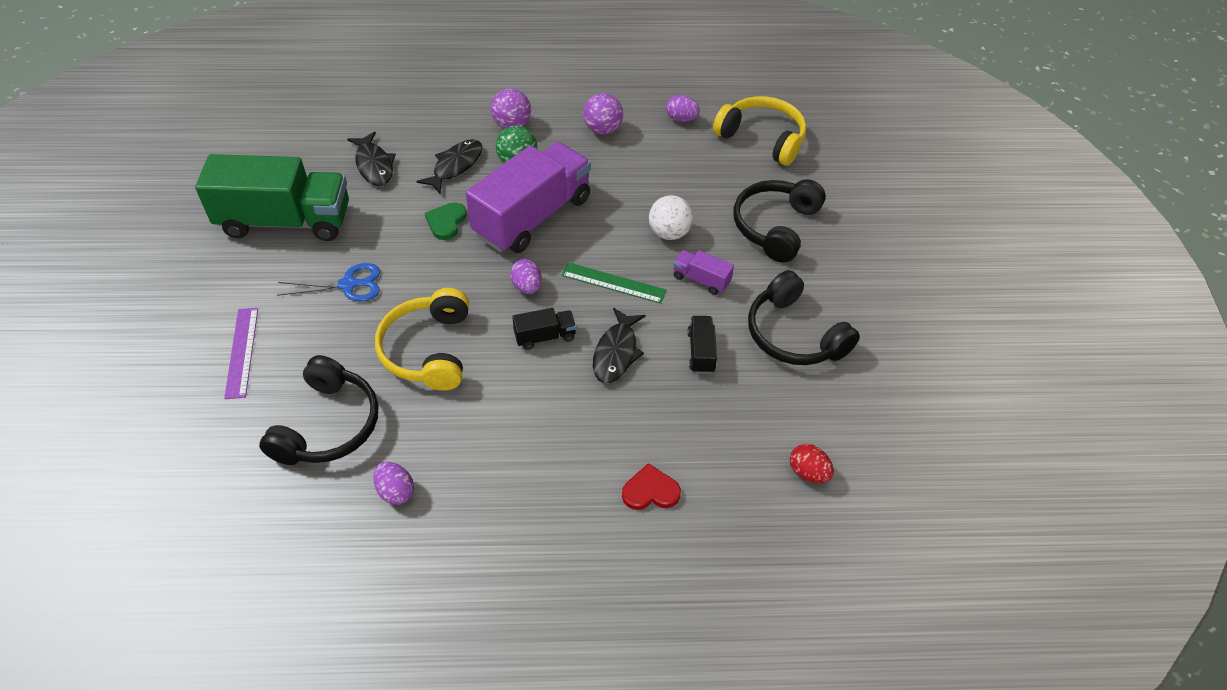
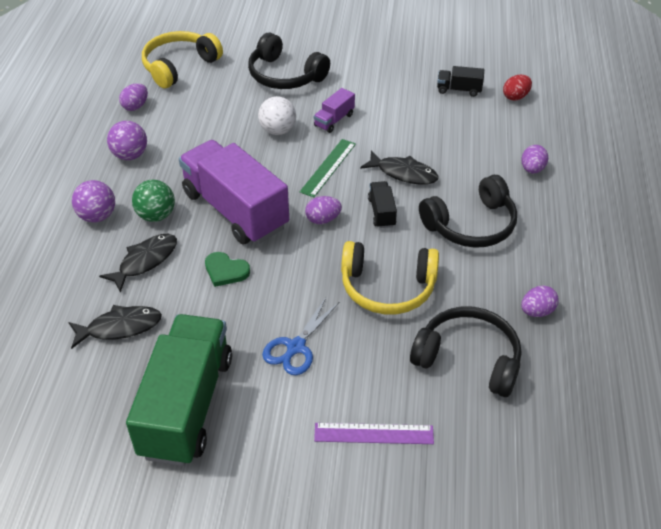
camera: 80 degrees left, 5 degrees down
(348, 285) = (296, 347): blue scissors -> blue scissors turned 150 degrees counterclockwise
(455, 166) = (145, 261): black fish -> black fish turned 90 degrees clockwise
(650, 491) = (532, 169): red heart -> purple egg
(701, 352) = (408, 130): black truck -> black truck (459, 90)
(793, 335) = (396, 84): black headphones -> black headphones (471, 225)

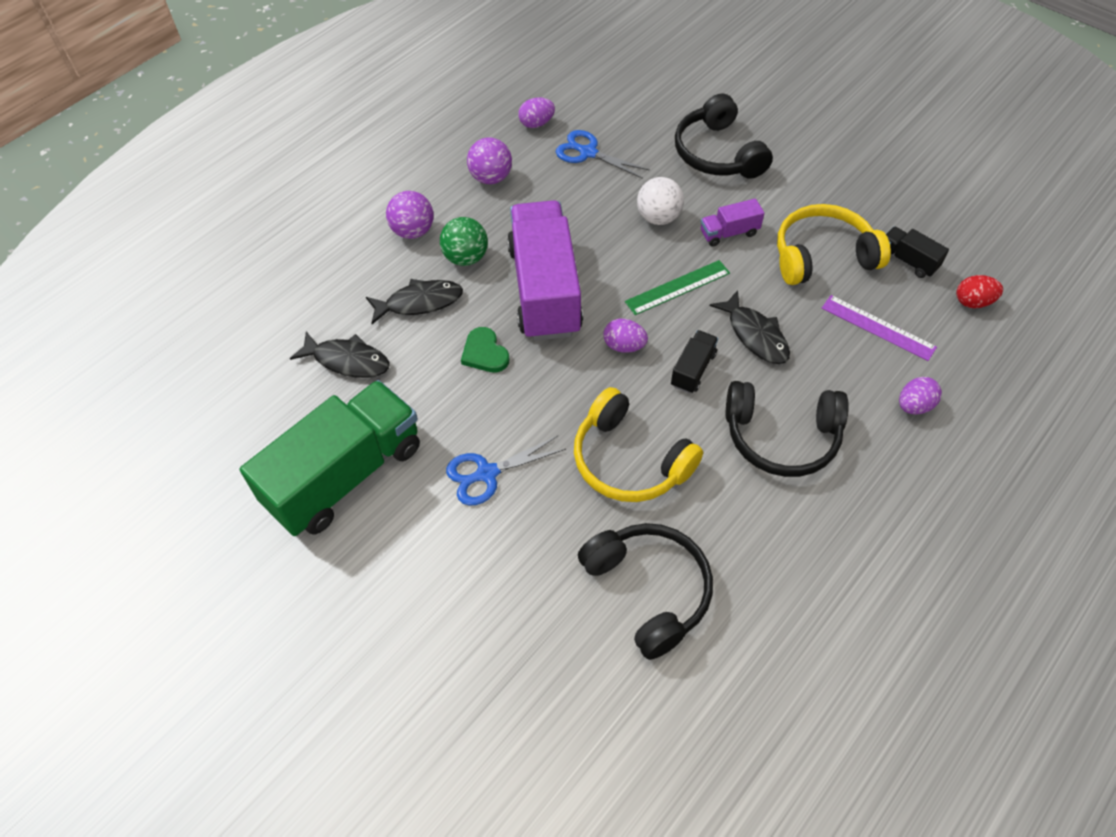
camera: 35 degrees right, 10 degrees up
(179, 66) = (614, 94): yellow headphones -> yellow headphones (822, 256)
(191, 110) = (588, 153): none -> blue scissors
(373, 433) = (488, 611): purple ruler -> purple ruler (878, 327)
(537, 311) = (771, 581): purple egg -> none

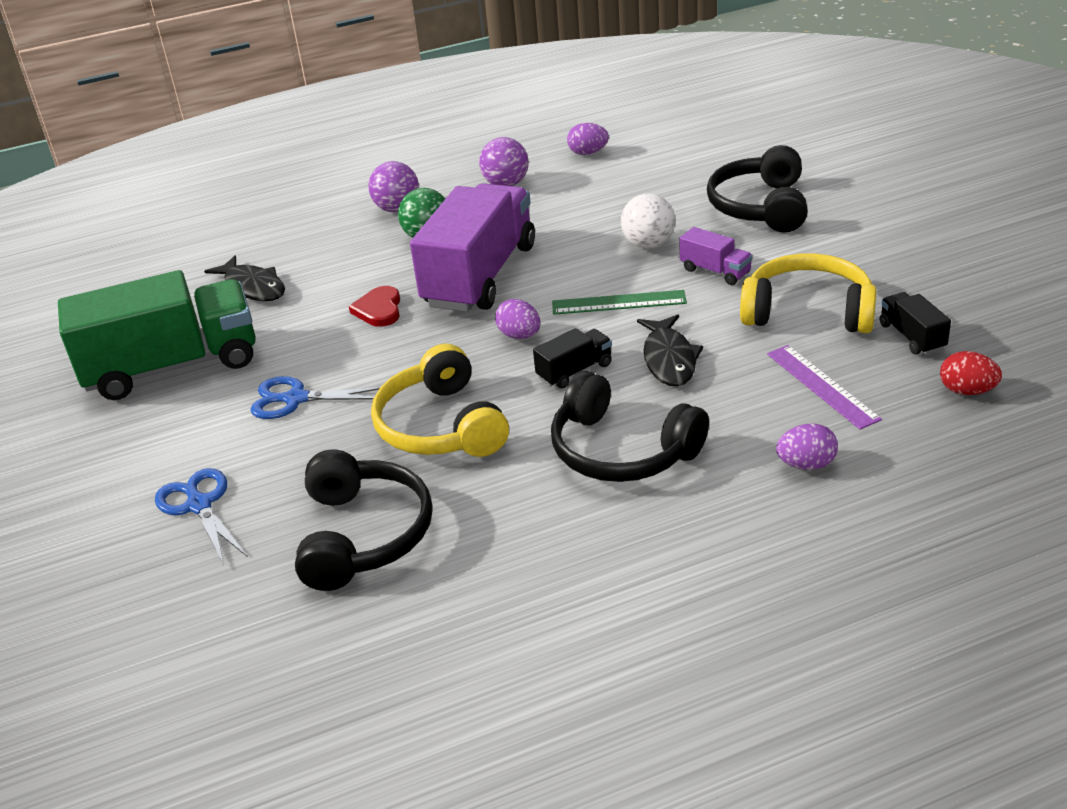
camera: 30 degrees right, 20 degrees down
(419, 302) = (355, 260): black fish -> none
(484, 353) = (379, 309): green heart -> red heart
(588, 153) = (620, 183): blue scissors -> blue scissors (199, 505)
(729, 233) = (715, 271): purple truck -> purple truck turned 150 degrees counterclockwise

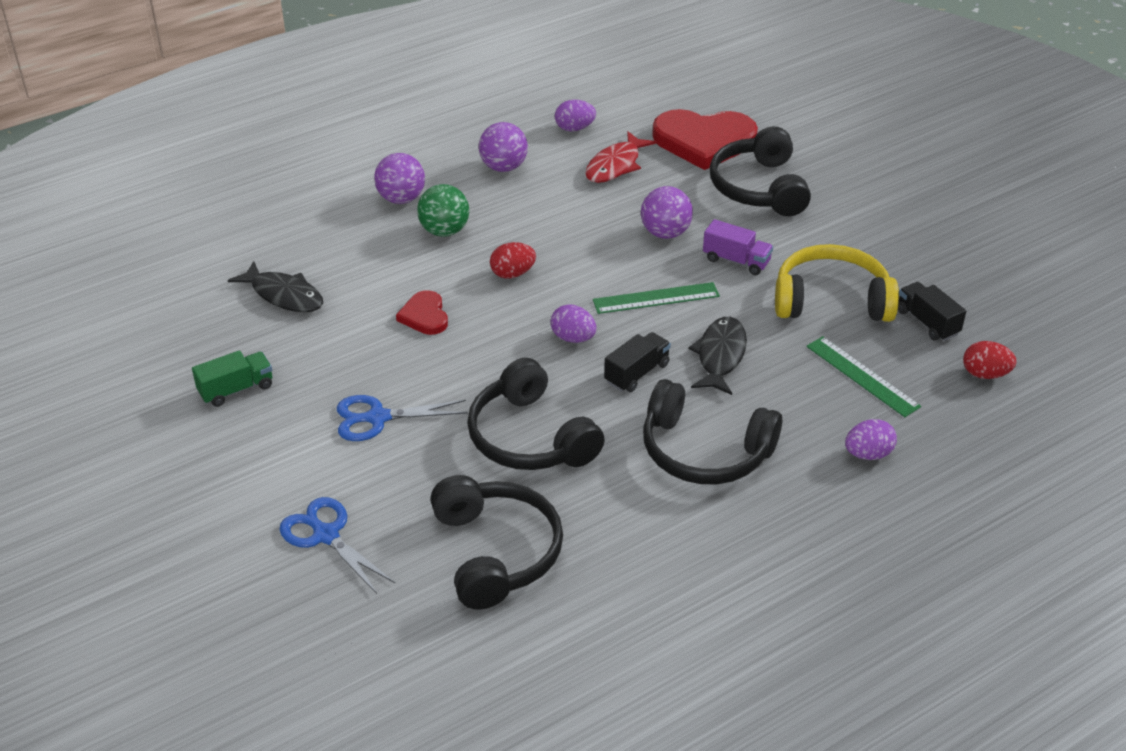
camera: 15 degrees left, 5 degrees up
(173, 366) = (236, 389): green truck -> green truck, size x0.42
(441, 426) = (530, 437): yellow headphones -> black headphones
(480, 276) = (512, 274): purple truck -> red egg
(618, 184) = (615, 165): none -> red fish
(648, 244) = (665, 233): white ball -> purple ball
(669, 359) = (720, 356): black fish -> black fish turned 150 degrees counterclockwise
(715, 165) = (704, 141): none -> red heart
(822, 386) = (862, 376): purple ruler -> green ruler

